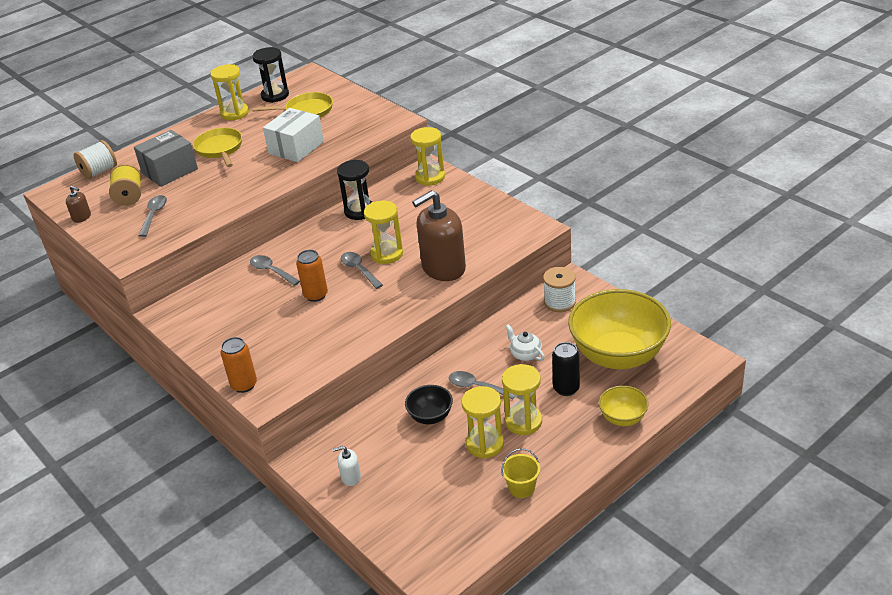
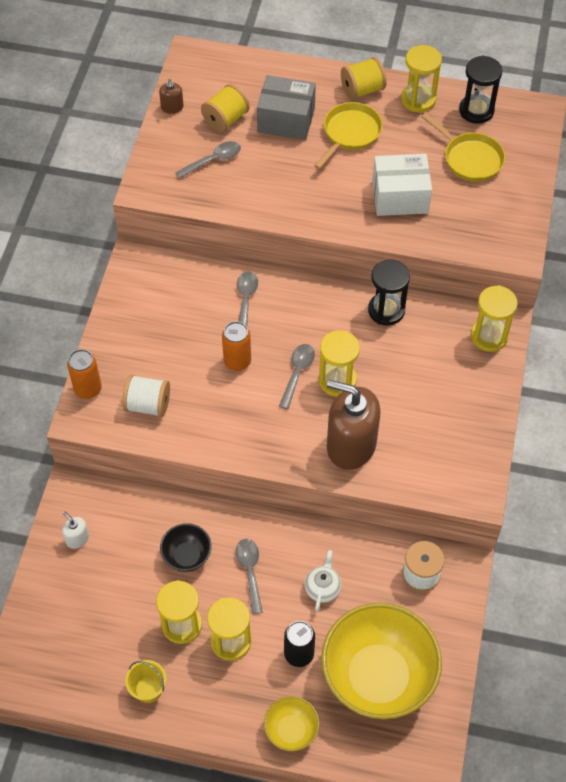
camera: 50 degrees right, 20 degrees up
(99, 171) = (245, 65): white spool -> white spool (148, 405)
(194, 131) = (362, 90): none -> yellow spool

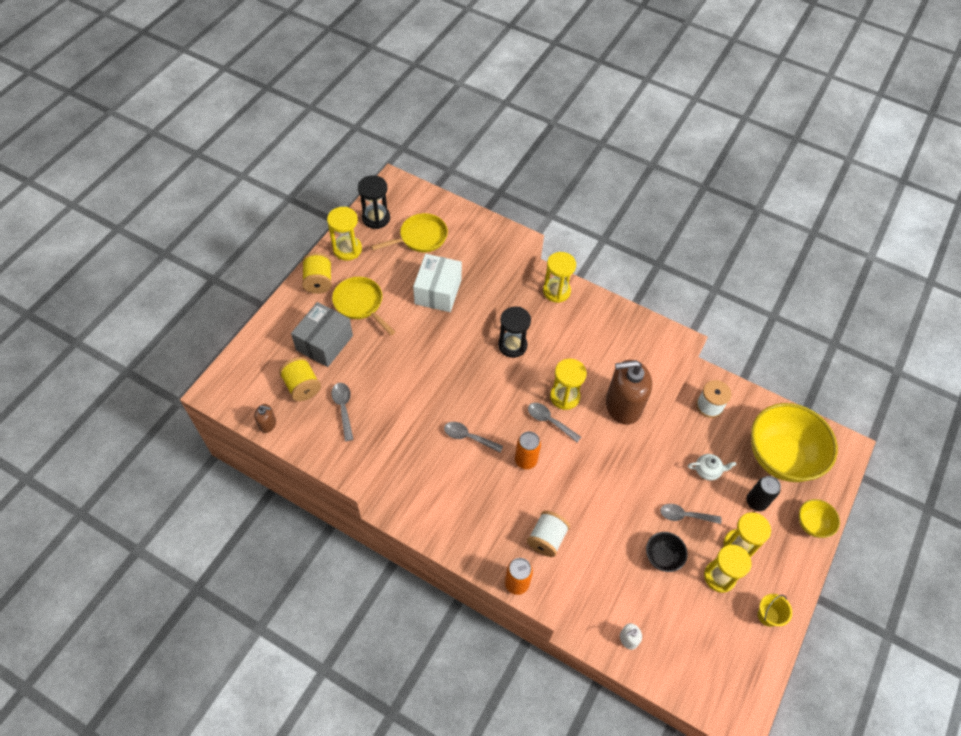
camera: 75 degrees left, 0 degrees up
(322, 588) = (707, 470): white teapot -> white teapot turned 150 degrees clockwise
(351, 445) = (623, 405): brown soap dispenser -> brown soap dispenser turned 45 degrees clockwise

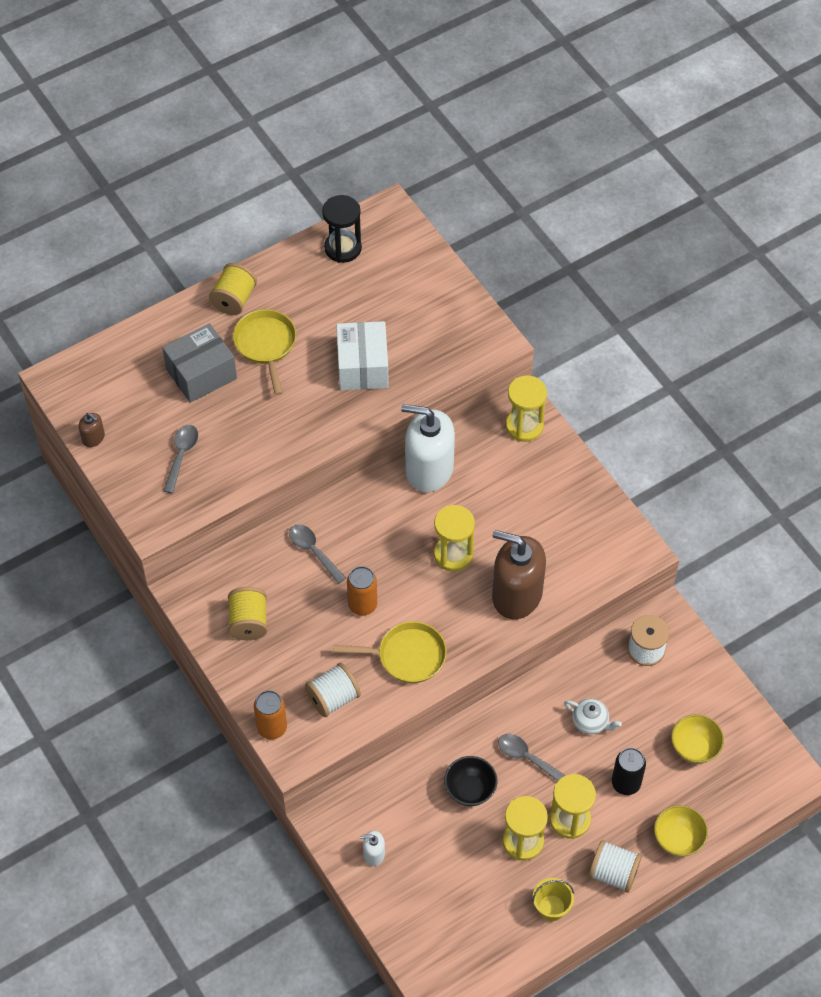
camera: 30 degrees right, 0 degrees up
(302, 386) = (151, 413): yellow spool -> yellow spool (248, 622)
(347, 249) = (288, 274): yellow hourglass -> none
(420, 237) = (381, 293): yellow pan -> yellow pan (407, 656)
(438, 292) = (362, 367): white box -> white box turned 45 degrees counterclockwise
(512, 345) = (429, 469): black hourglass -> white soap dispenser
(549, 421) = (417, 574): grey spoon -> none
(781, 457) = (694, 748): yellow bowl -> yellow bowl, size x0.46
(789, 569) = (613, 873): none -> white spool

